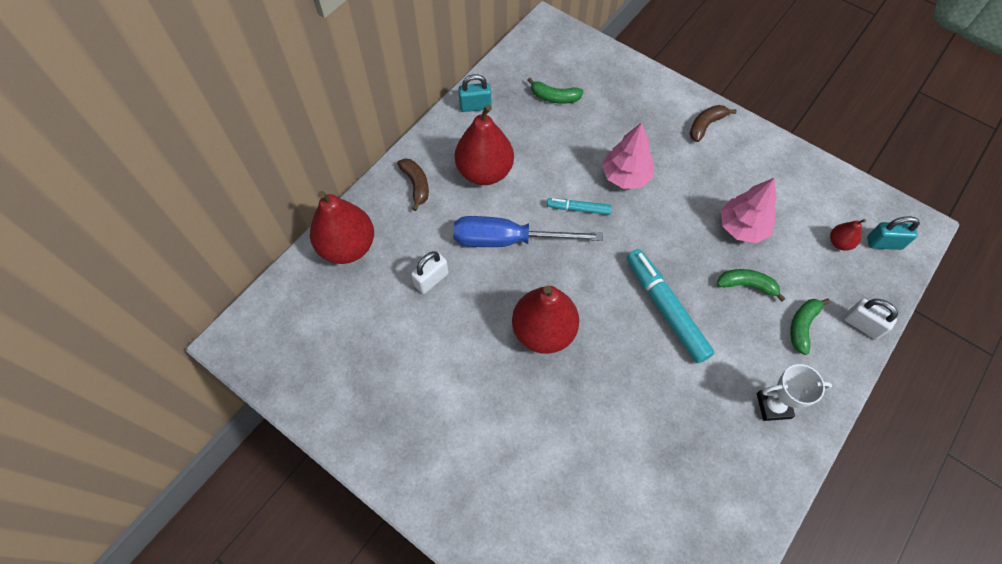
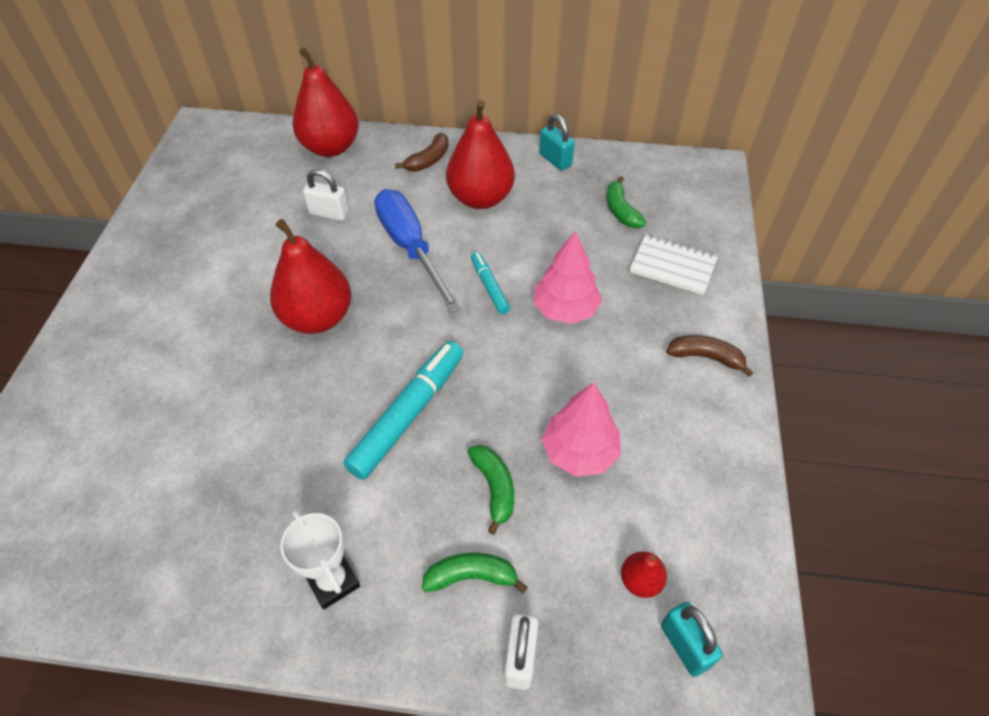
camera: 60 degrees right, 10 degrees down
(623, 99) = (673, 266): none -> white notebook

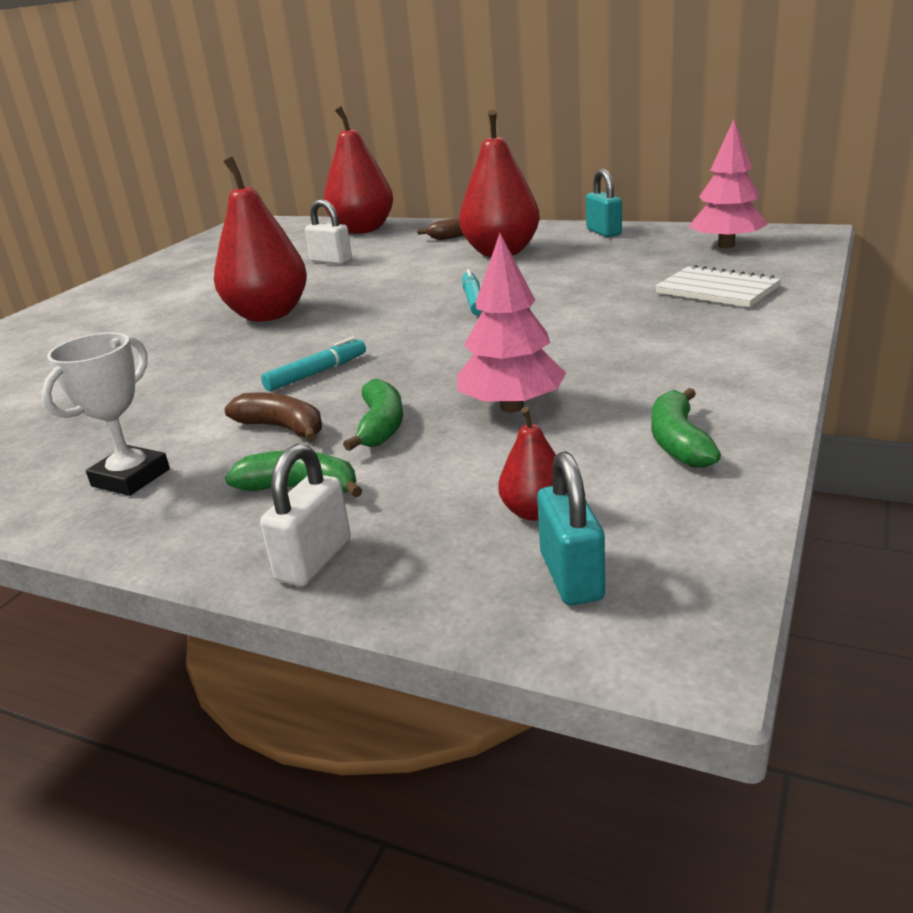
camera: 20 degrees right, 25 degrees down
(332, 581) = (131, 478): white trophy -> white trophy turned 45 degrees clockwise
(408, 414) = (317, 373): turquoise marker -> turquoise marker, size x0.53
(410, 248) = (401, 279): blue screwdriver -> none
(565, 309) = (557, 314): pink tree -> pink tree (726, 246)
(621, 211) = (667, 258): green banana -> green banana (678, 442)
(705, 357) = (732, 348): brown banana -> brown banana (283, 428)

